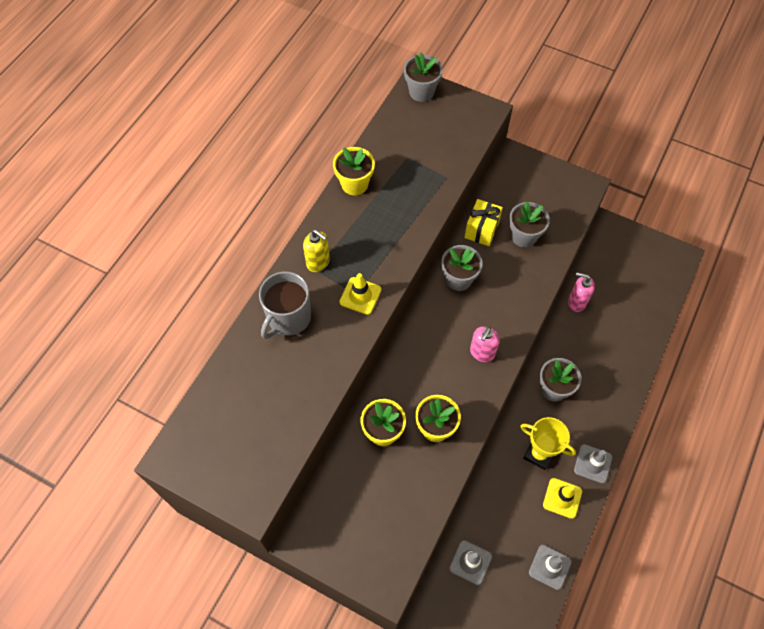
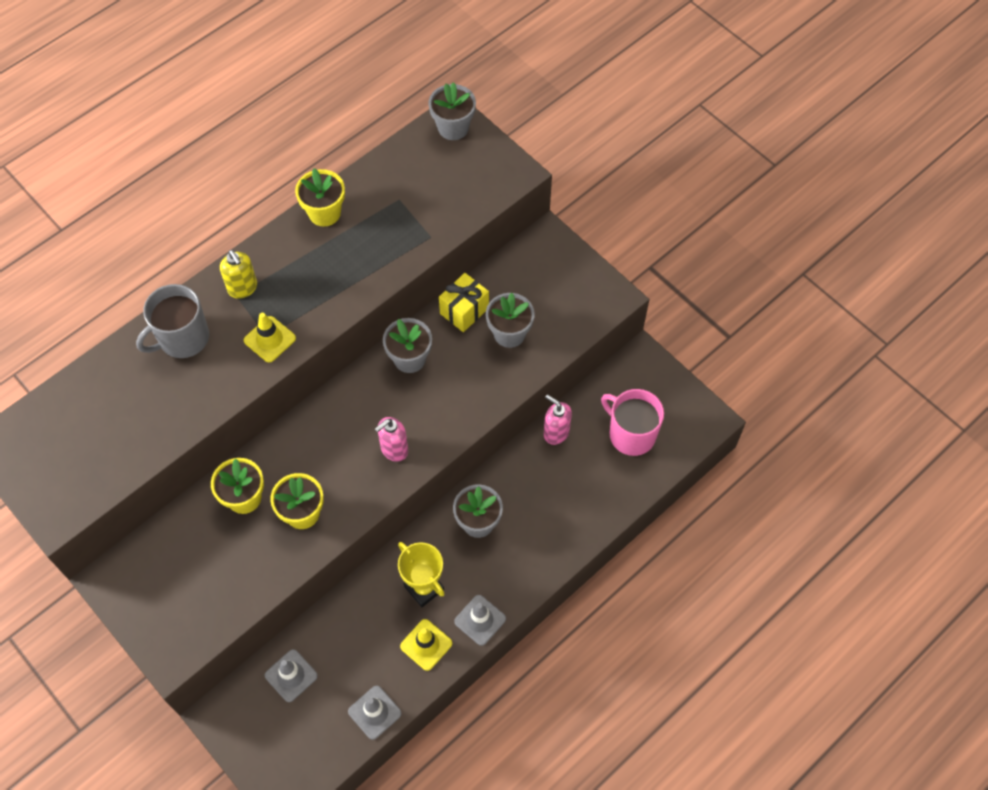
camera: 20 degrees right, 0 degrees up
(630, 285) = (631, 434): none -> pink mug

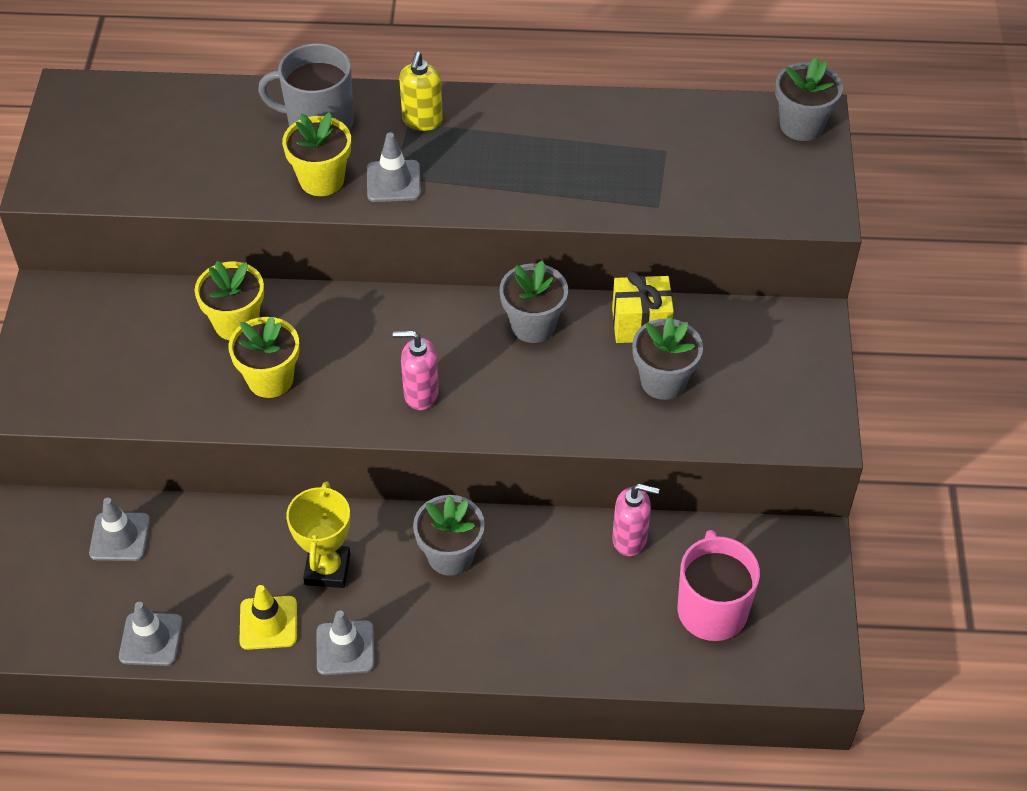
camera: 45 degrees right, 10 degrees down
(269, 339) = (393, 181): yellow traffic cone -> grey traffic cone
(324, 213) = (577, 111): yellow flower pot -> yellow flower pot (322, 180)
(556, 433) = (630, 539): pink soap dispenser -> pink soap dispenser turned 105 degrees clockwise

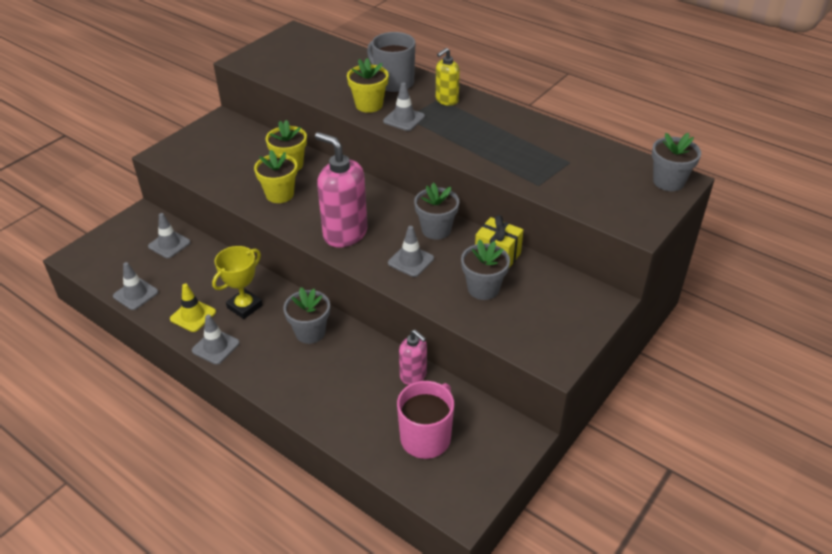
camera: 35 degrees right, 10 degrees down
(420, 394) = (345, 234): pink soap dispenser -> pink soap dispenser, size x1.78
(542, 389) = (411, 261): none -> grey traffic cone

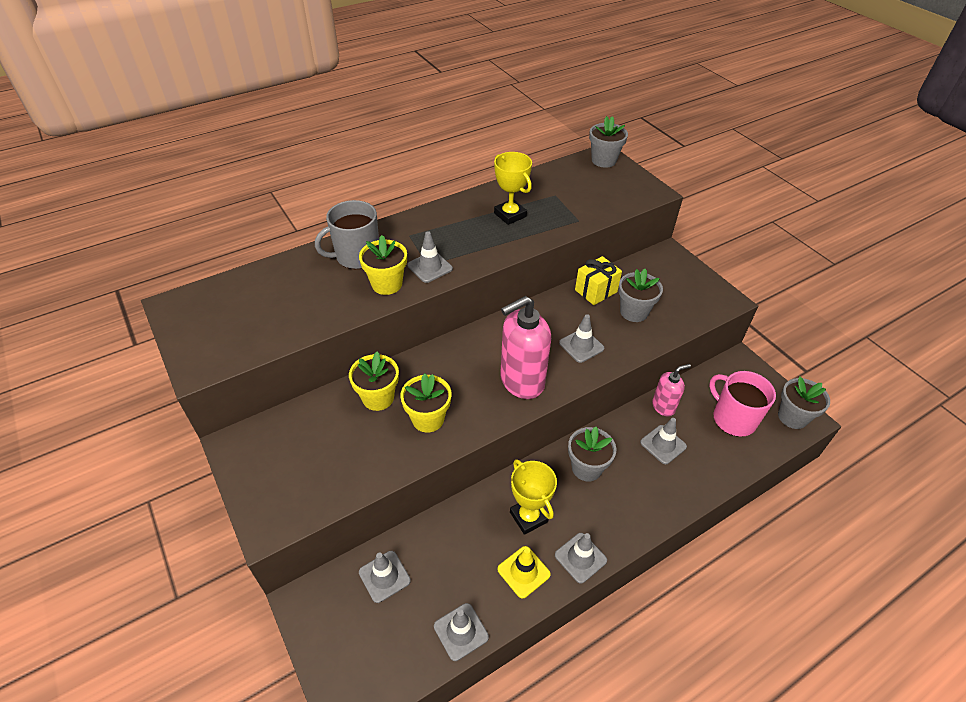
camera: 70 degrees left, 5 degrees up
(362, 383) = (663, 444): none -> grey traffic cone
(436, 230) = (545, 317): grey flower pot -> grey flower pot (792, 417)
(446, 100) = (416, 231): yellow soap dispenser -> none
(512, 142) = (510, 215): none -> yellow trophy

